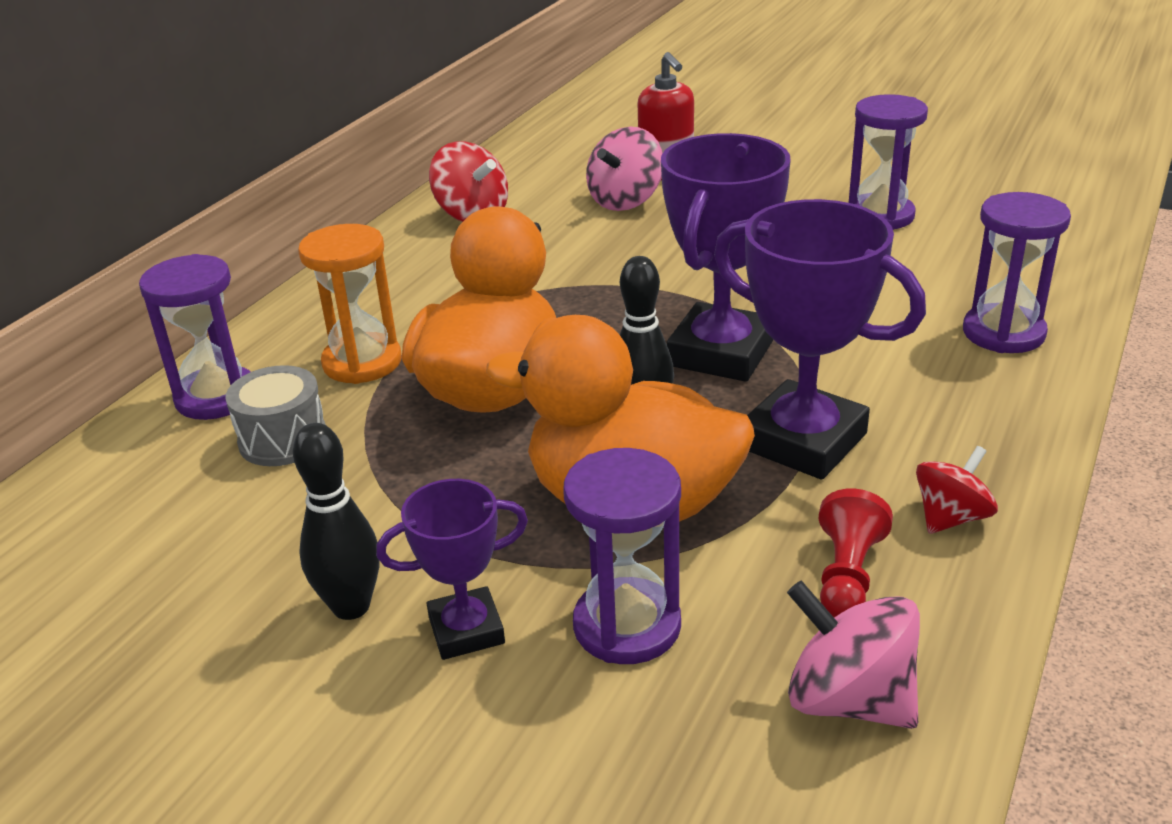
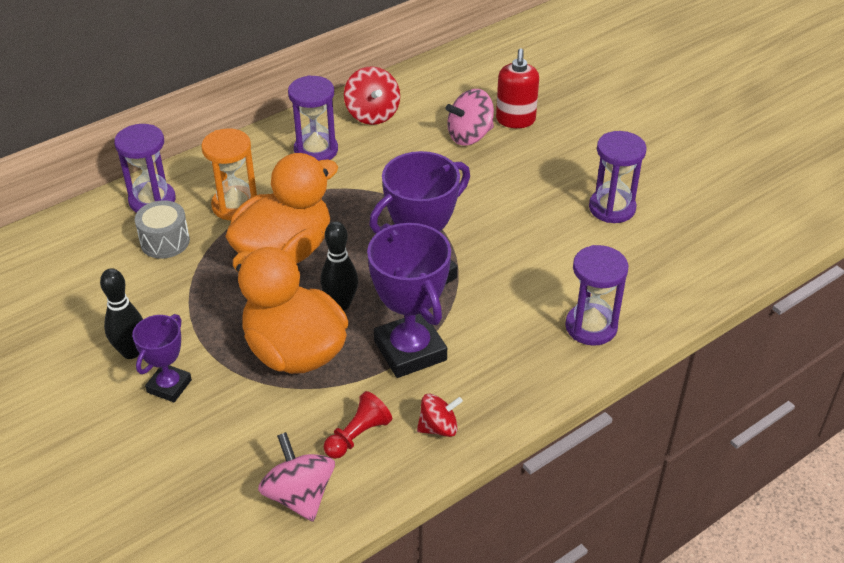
camera: 25 degrees right, 10 degrees up
(466, 630) = (169, 386): purple trophy -> purple trophy turned 75 degrees counterclockwise
(627, 626) = (237, 415): purple hourglass -> purple hourglass (316, 150)

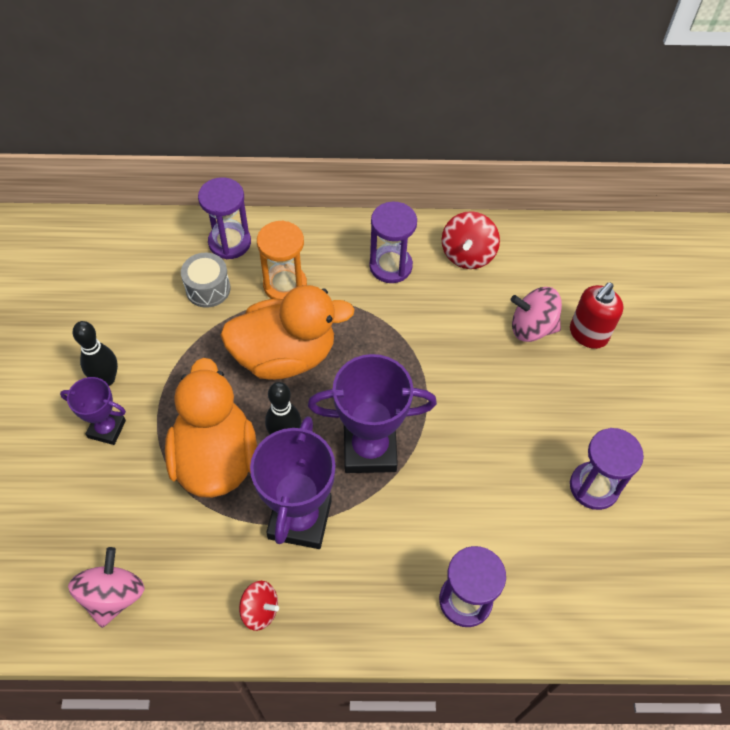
camera: 35 degrees right, 15 degrees up
(169, 386) = (107, 429): purple trophy -> purple trophy turned 45 degrees clockwise
(358, 435) = (196, 572): red pawn -> none

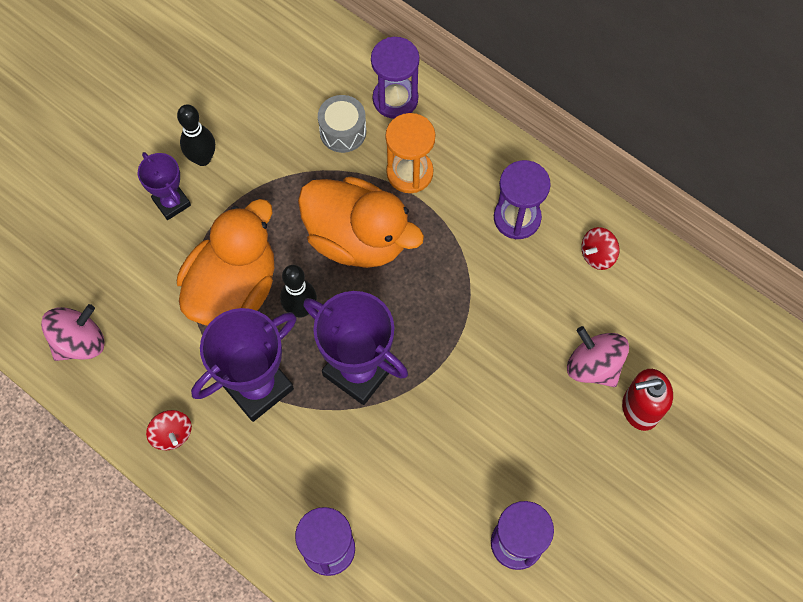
camera: 40 degrees right, 10 degrees up
(467, 254) = (597, 255): red spinning top -> red spinning top, size x0.66

